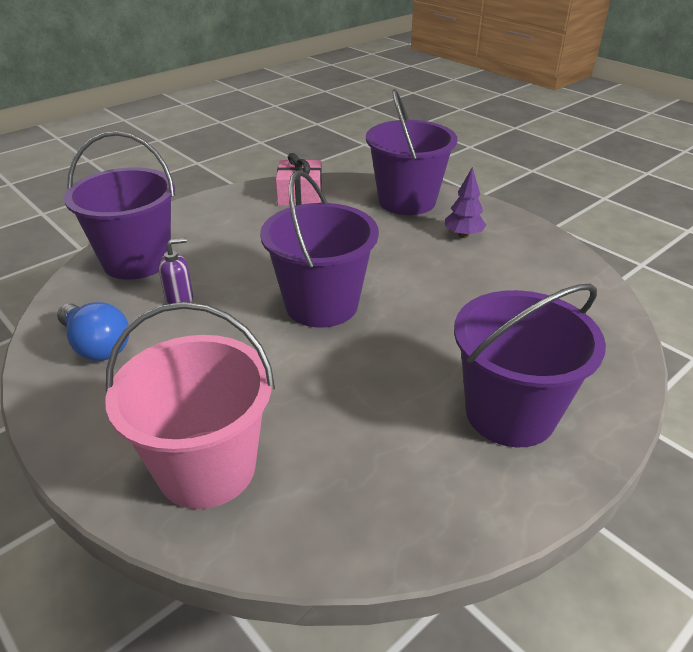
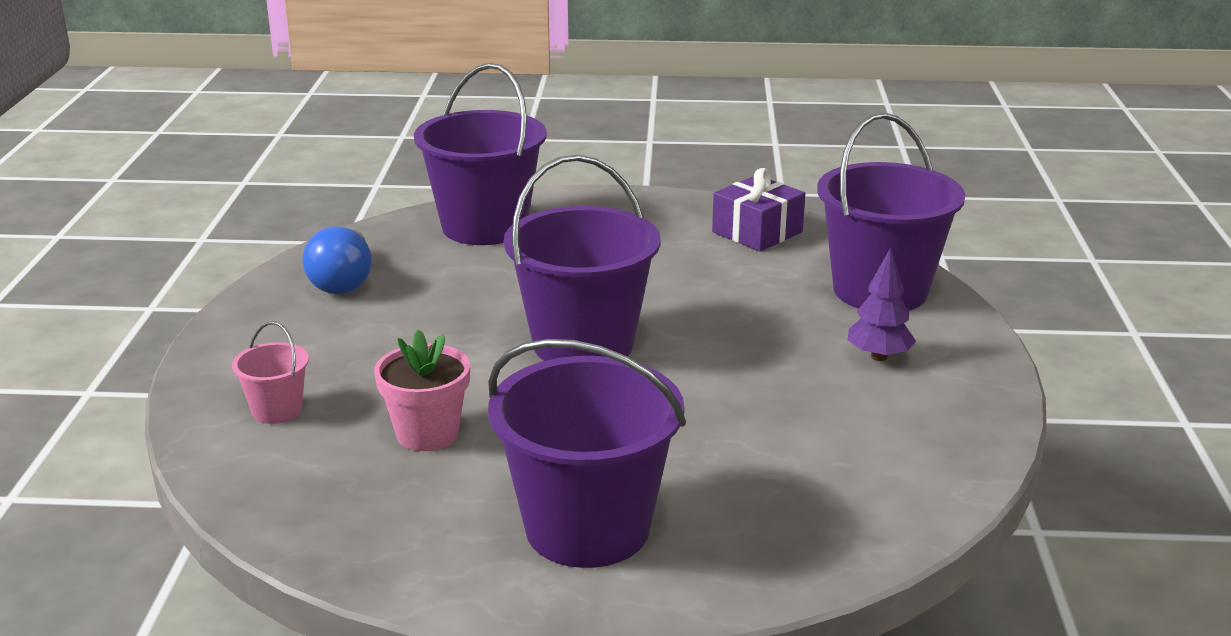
camera: 45 degrees right, 10 degrees down
(179, 298) = (467, 276): purple soap dispenser -> none
(207, 468) = (277, 410): pink bucket -> pink bucket, size x0.45
(300, 195) = (757, 232): pink gift -> purple gift
(332, 416) = (427, 434): none -> pink flower pot

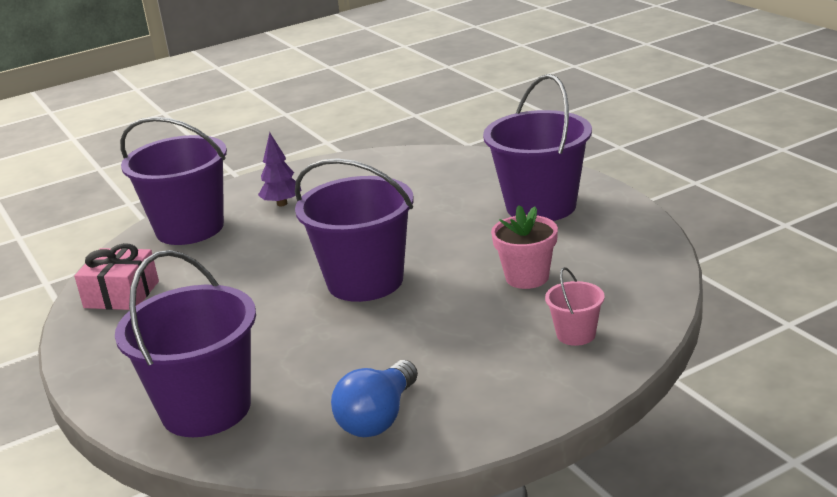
camera: 120 degrees left, 0 degrees up
(343, 281) = (378, 418): blue light bulb -> blue light bulb turned 150 degrees clockwise
(757, 232) = (121, 294): purple gift -> pink gift

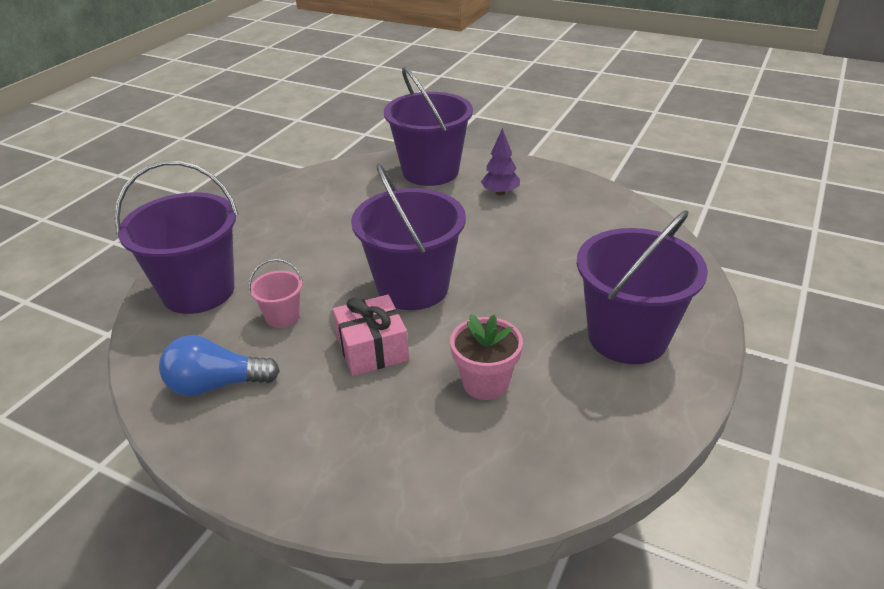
camera: 55 degrees right, 10 degrees up
(121, 294) = (324, 187): pink gift -> pink gift (372, 349)
(576, 334) = (404, 461): pink bucket -> pink bucket (282, 316)

